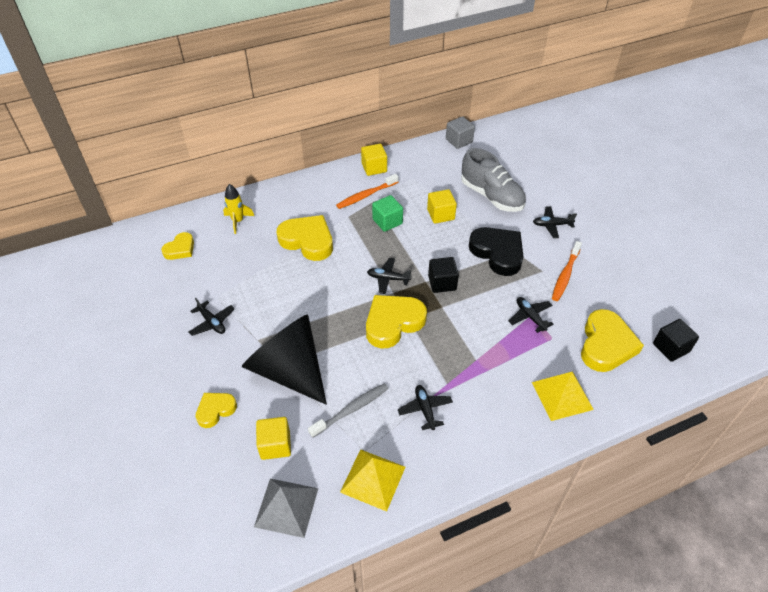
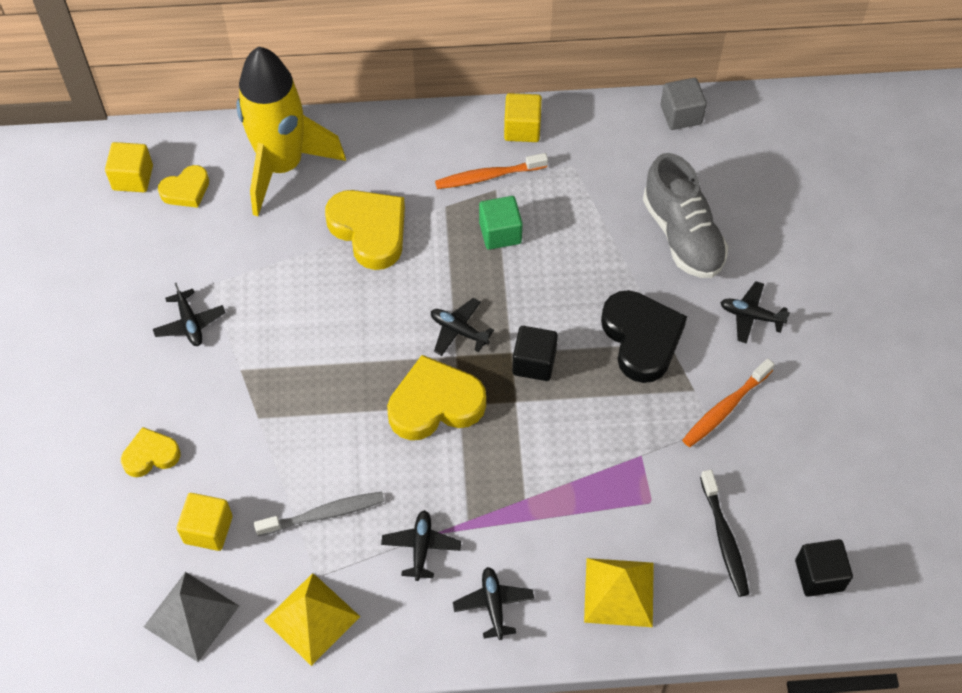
camera: 20 degrees right, 10 degrees up
(238, 221) = (282, 166): yellow rocket -> yellow rocket, size x2.36
(289, 370) = (265, 429): black cone -> none
(440, 214) = (586, 245): yellow cube -> yellow cube (133, 178)
(530, 317) = (636, 458): black plane -> black plane (493, 604)
(606, 345) = (724, 538): yellow heart -> black toothbrush

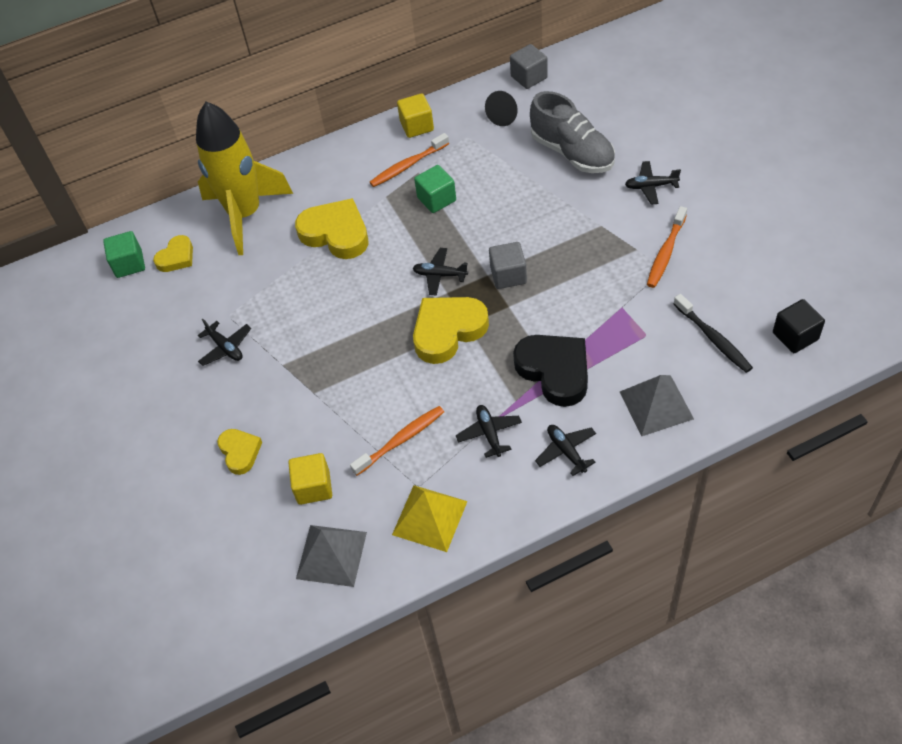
camera: 15 degrees left, 5 degrees down
(133, 178) = (129, 264): yellow cube -> green cube
(151, 455) = (240, 452): yellow heart -> yellow heart turned 105 degrees clockwise
(324, 514) = (401, 440): grey toothbrush -> orange toothbrush
(534, 362) = (508, 275): black cube -> grey cube
(619, 592) = (656, 405): yellow pyramid -> grey pyramid
(627, 155) = (504, 116): none -> black cone
(641, 339) = (579, 230): black heart -> black heart (554, 371)

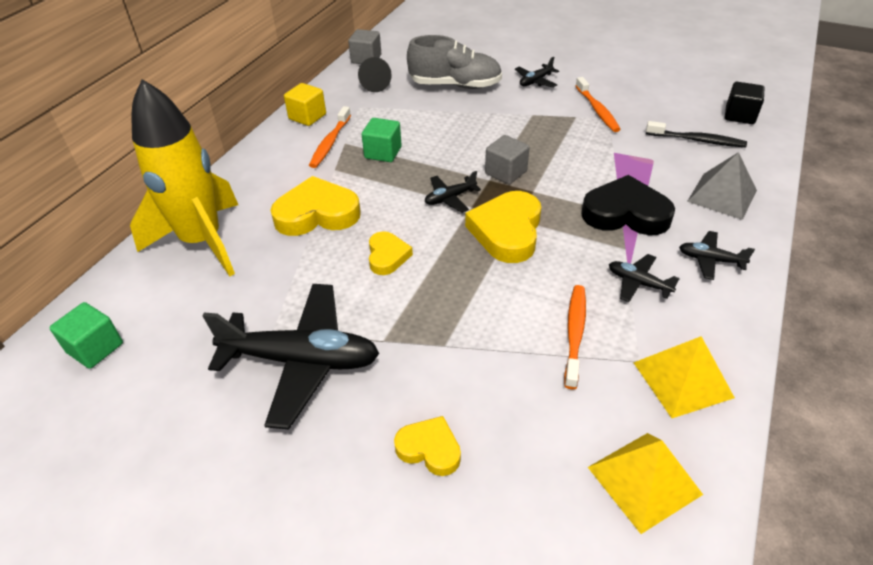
camera: 45 degrees left, 10 degrees down
(176, 257) = (154, 312): yellow heart -> yellow heart (387, 256)
(225, 347) = (302, 361): black plane -> black plane, size x2.19
(313, 487) = (546, 428): yellow cube -> none
(331, 555) = (644, 480): grey pyramid -> yellow pyramid

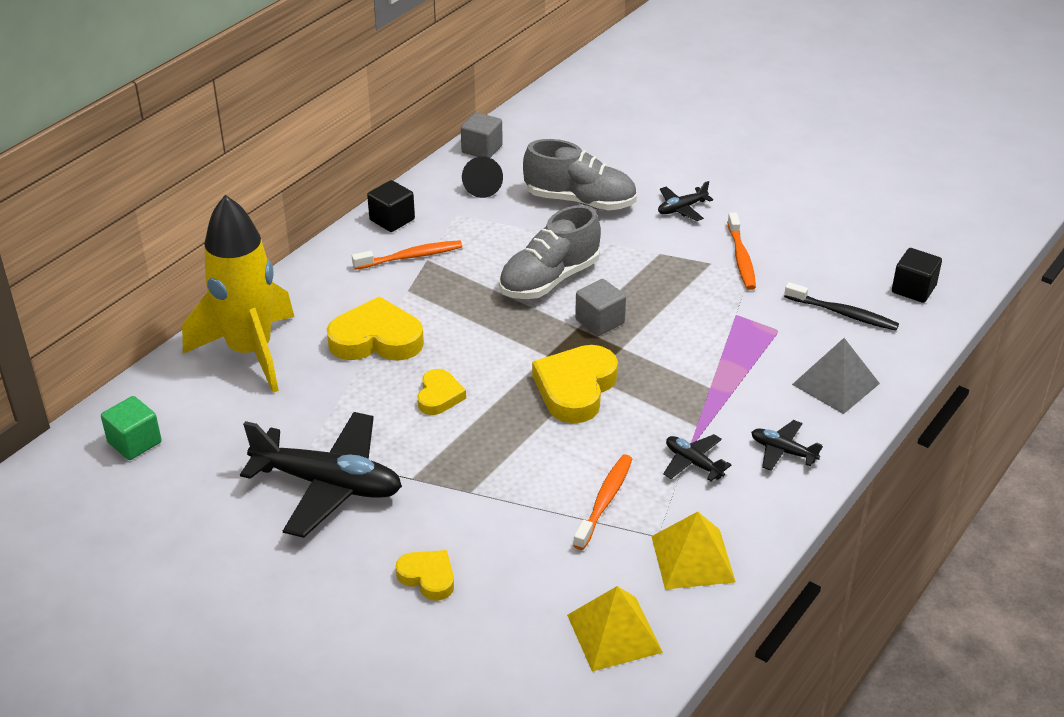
camera: 10 degrees right, 5 degrees down
(307, 117) = (392, 220): yellow cube -> black cube
(330, 143) = (410, 257): orange toothbrush -> orange toothbrush turned 135 degrees counterclockwise
(383, 153) = (467, 277): green cube -> none
(450, 198) = (526, 342): black plane -> none
(451, 145) = (549, 280): none -> grey shoe
(625, 213) = (715, 388): black heart -> none

